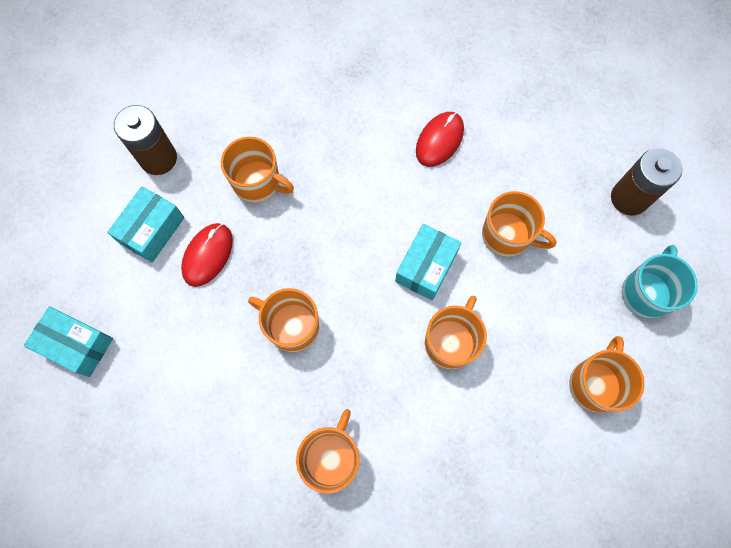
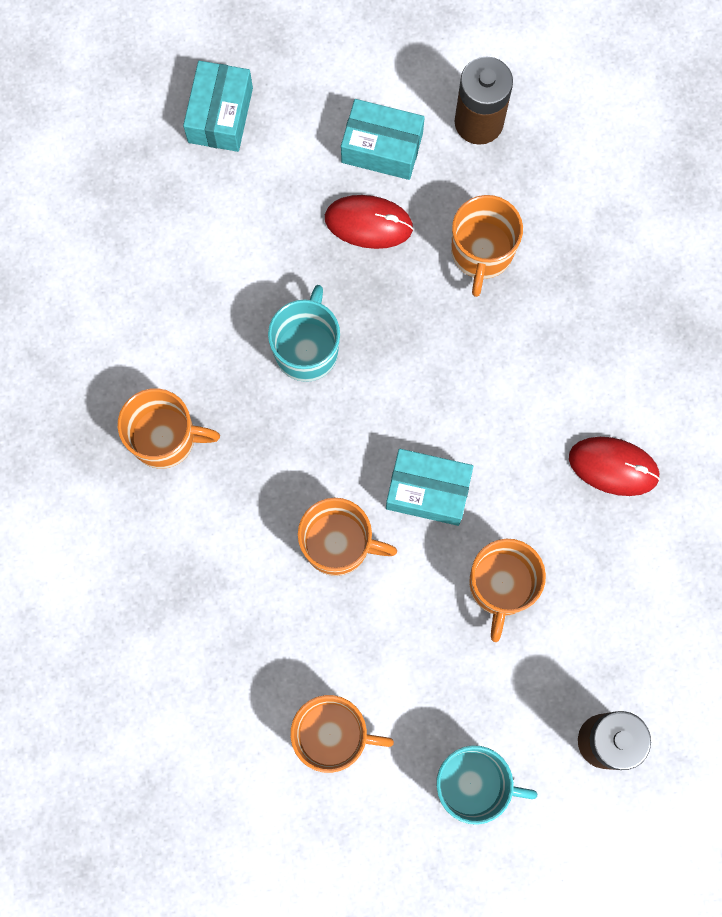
camera: 75 degrees right, 5 degrees up
(292, 326) = (307, 349): orange mug -> turquoise mug

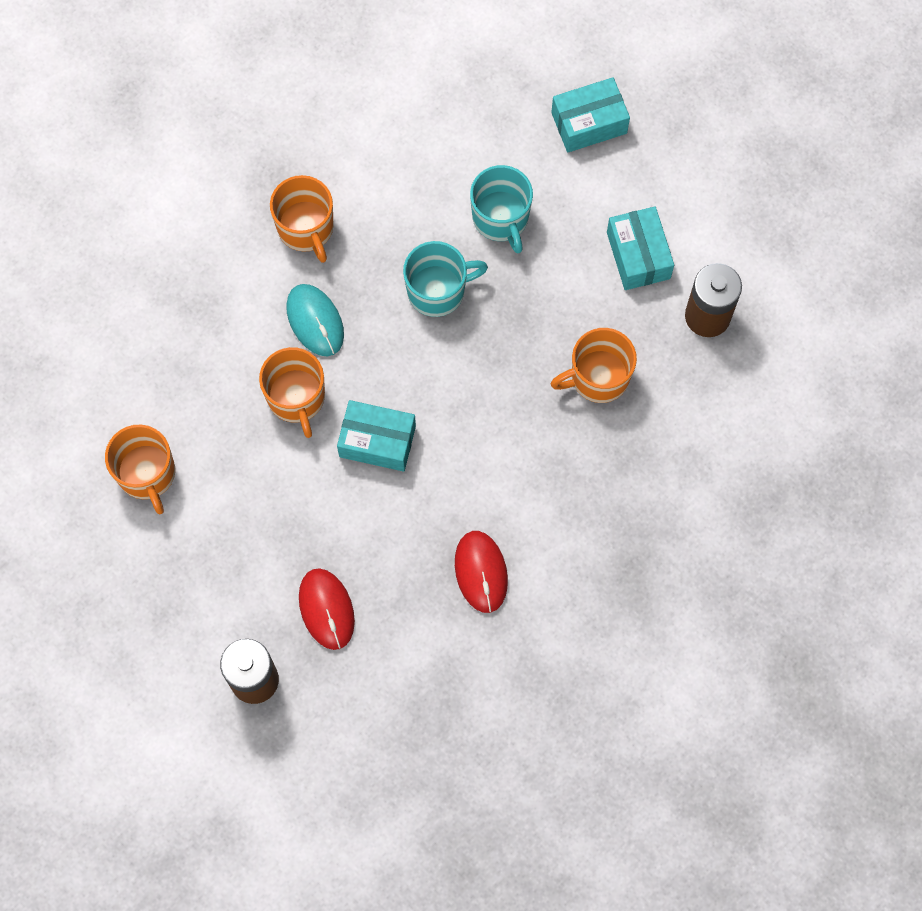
camera: 60 degrees right, 5 degrees down
(268, 482) = (315, 321): none -> turquoise mouse
(368, 223) = (569, 279): red mouse -> red mouse (326, 609)
(428, 491) = (377, 441): turquoise box -> turquoise box turned 60 degrees counterclockwise
(472, 783) = (166, 597): turquoise mug -> turquoise mug (501, 218)
(501, 585) = (333, 536): orange mug -> none

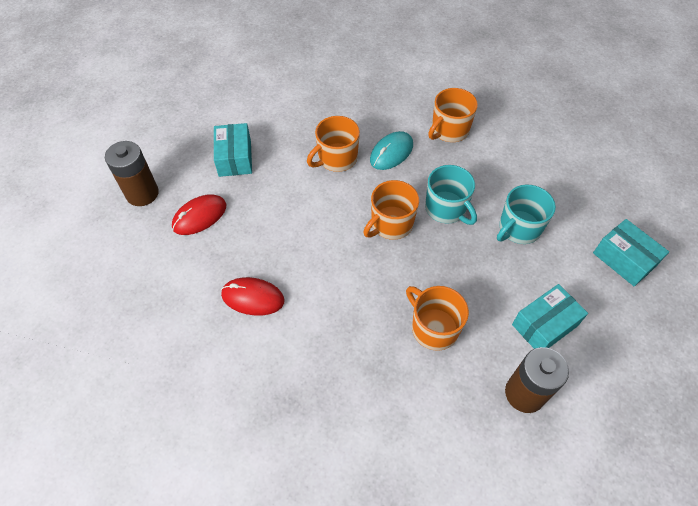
camera: 70 degrees right, 15 degrees down
(147, 474) = (260, 106): orange mug -> orange mug (391, 224)
(377, 441) = (325, 208): turquoise box -> turquoise box (235, 158)
(481, 572) = (253, 298): red mouse -> red mouse turned 45 degrees clockwise

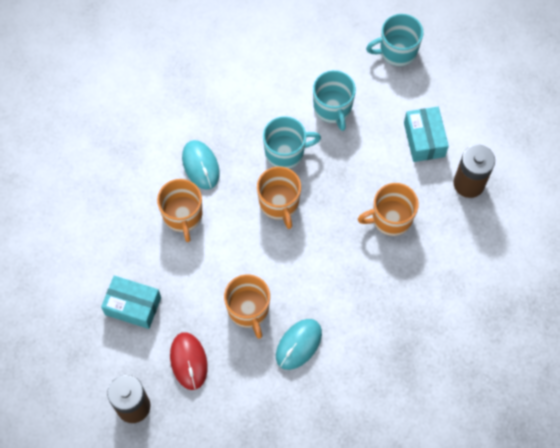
camera: 65 degrees left, 10 degrees up
(253, 298) = (298, 344): red mouse -> turquoise mouse
(449, 130) = (201, 104): orange mug -> orange mug (248, 310)
(624, 259) = (397, 51): turquoise box -> turquoise mug

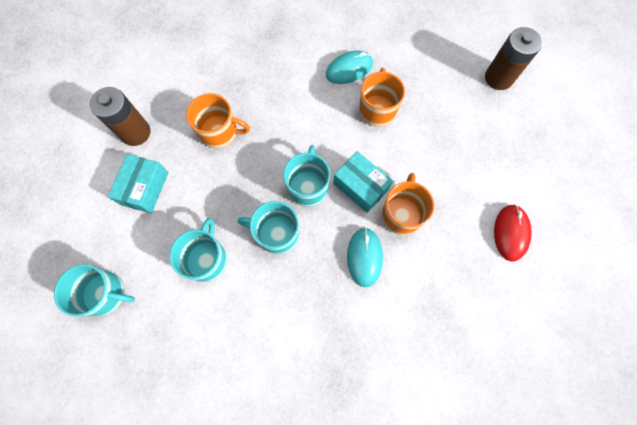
camera: 155 degrees left, 5 degrees up
(133, 306) = (475, 153): turquoise box -> turquoise box (360, 187)
(188, 361) = (442, 92): red mouse -> red mouse (510, 233)
(279, 203) = (308, 187): orange mug -> turquoise mug

